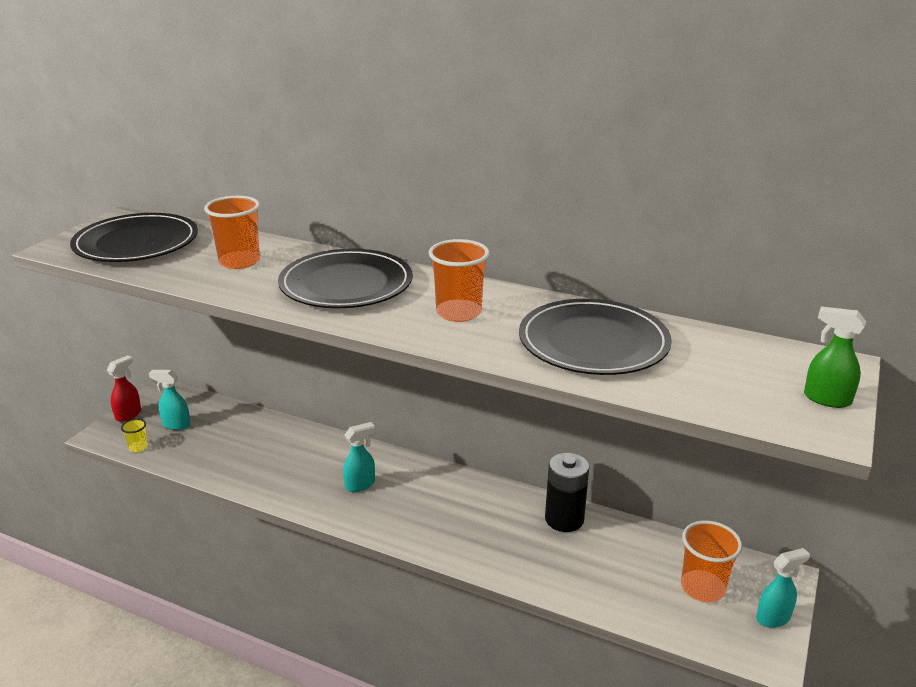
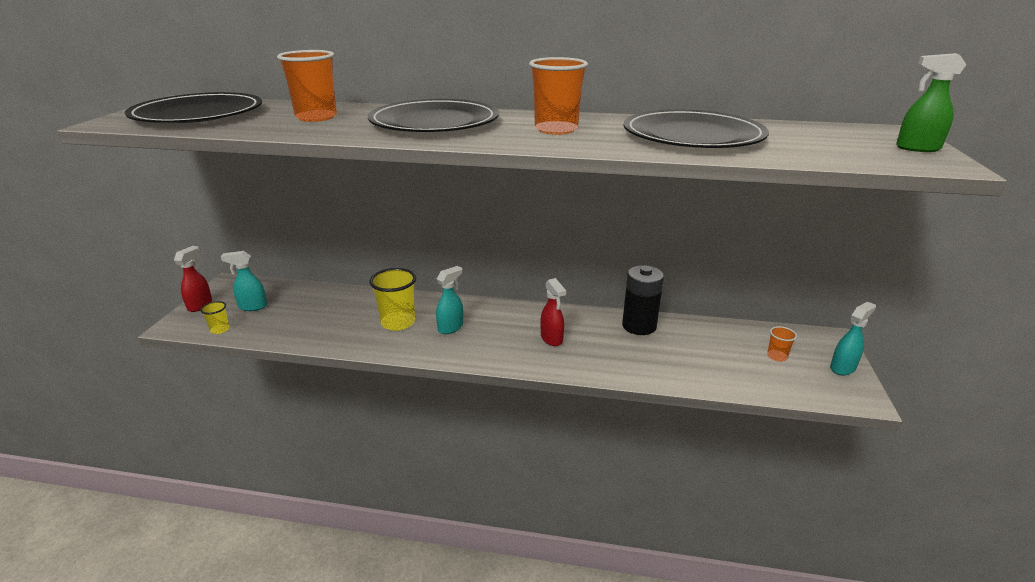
camera: 15 degrees left, 0 degrees up
(309, 469) = (398, 322): none -> yellow cup
(459, 518) = (551, 339): none -> red spray bottle
(702, 588) = (777, 356): orange cup -> orange cup, size x0.52

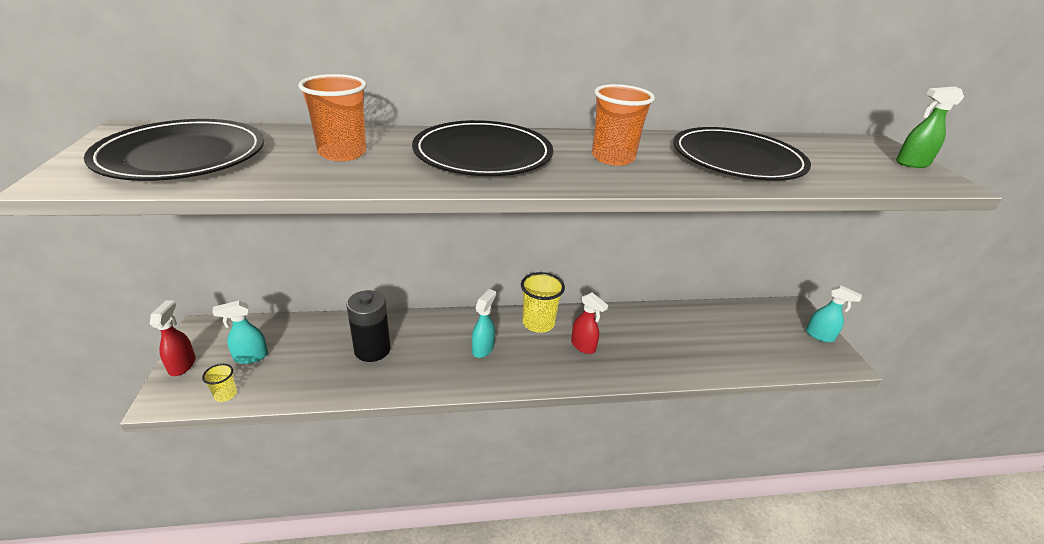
camera: 20 degrees left, 5 degrees up
(398, 322) = (426, 351): yellow cup -> yellow cup (538, 323)
(639, 326) = (649, 319): black battery -> black battery (372, 350)
(777, 356) = (769, 333): orange cup -> none
(843, 368) = (820, 336): turquoise spray bottle -> turquoise spray bottle turned 90 degrees clockwise

